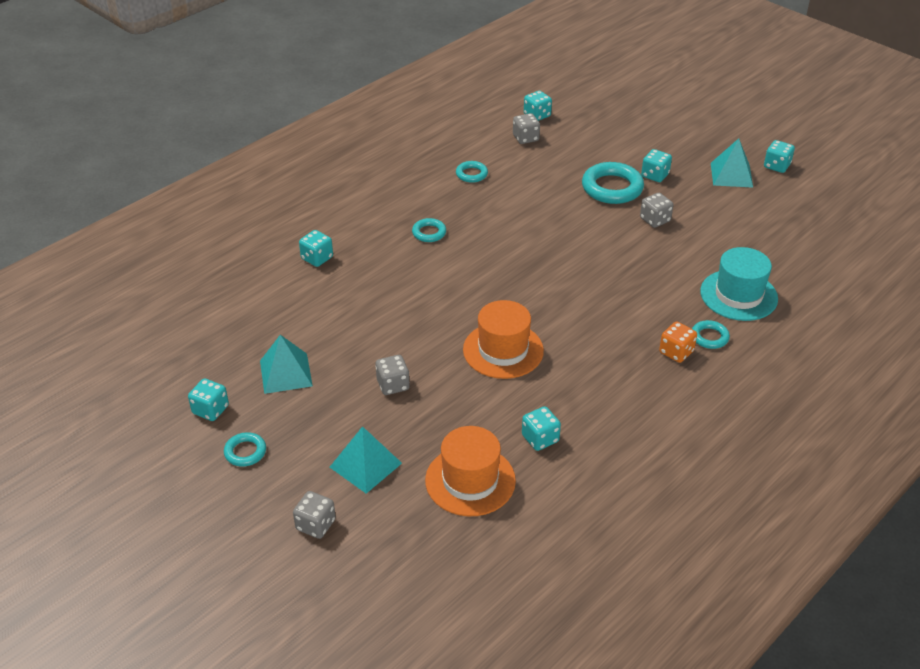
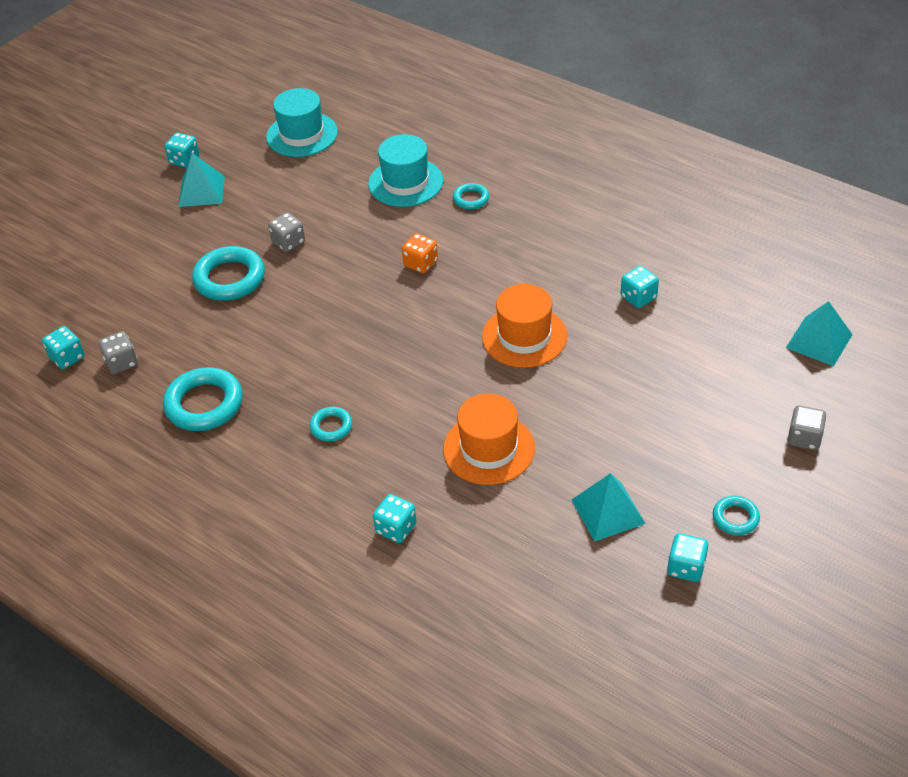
camera: 95 degrees left, 5 degrees up
(366, 465) = (716, 415): turquoise pyramid -> turquoise pyramid (819, 341)
(393, 385) = (599, 414): grey dice -> none
(470, 480) = (707, 337): orange hat -> orange hat (489, 448)
(471, 174) = (204, 404): turquoise ring -> turquoise ring, size x1.89
(655, 175) = (203, 247): turquoise dice -> none
(676, 352) = (497, 218): orange dice -> orange dice (420, 263)
(818, 233) = (302, 134): none -> turquoise hat

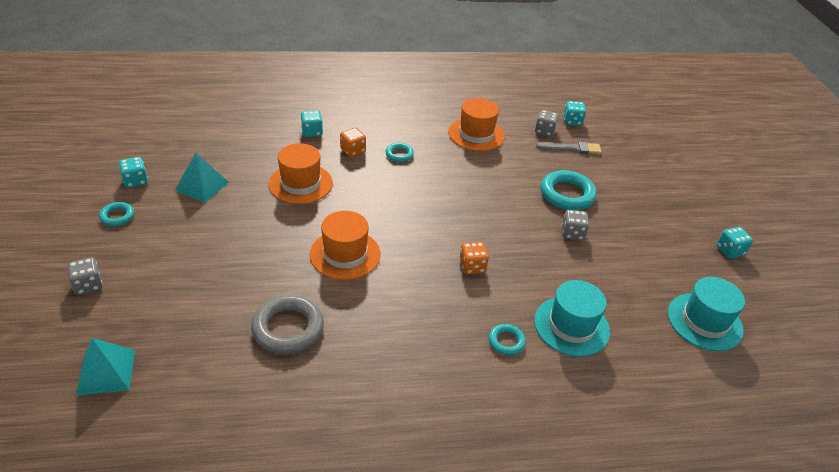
camera: 130 degrees right, 5 degrees down
(134, 323) = (572, 149): none -> grey brush
(201, 191) = (679, 236): turquoise pyramid -> none
(204, 404) = (476, 134): turquoise ring -> orange hat
(378, 465) = (353, 150): none -> orange dice
(638, 297) = (288, 328): turquoise dice -> grey ring

